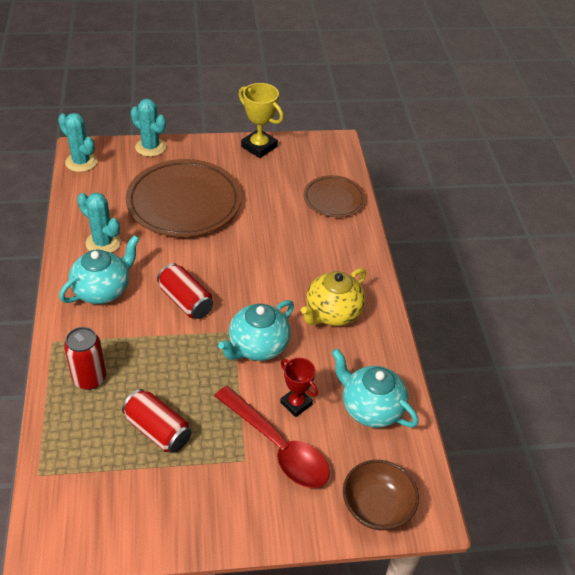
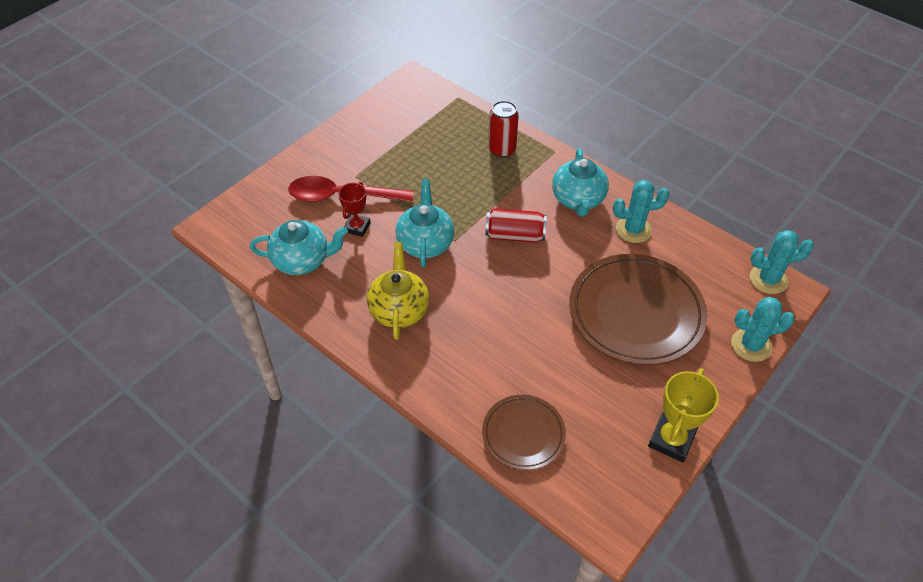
camera: 140 degrees right, 5 degrees up
(158, 430) = (424, 155): red can -> none
(259, 147) = (671, 440): yellow trophy -> yellow trophy turned 60 degrees counterclockwise
(296, 403) = (357, 227): red trophy -> red trophy turned 75 degrees counterclockwise
(377, 507) = (247, 208): brown bowl -> none

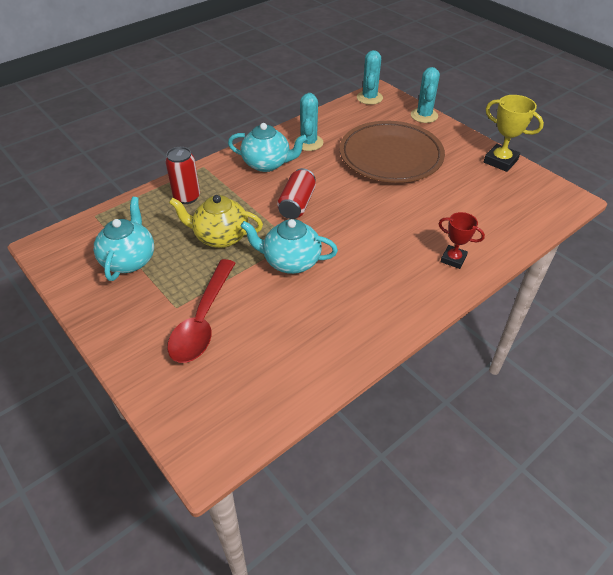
camera: 80 degrees left, 5 degrees down
(302, 261) = (290, 362): turquoise teapot -> turquoise teapot (129, 260)
(357, 227) = (254, 311): red trophy -> red trophy (453, 259)
(399, 310) = (370, 288): yellow teapot -> yellow teapot (220, 237)
(523, 434) = (501, 228): brown plate -> none

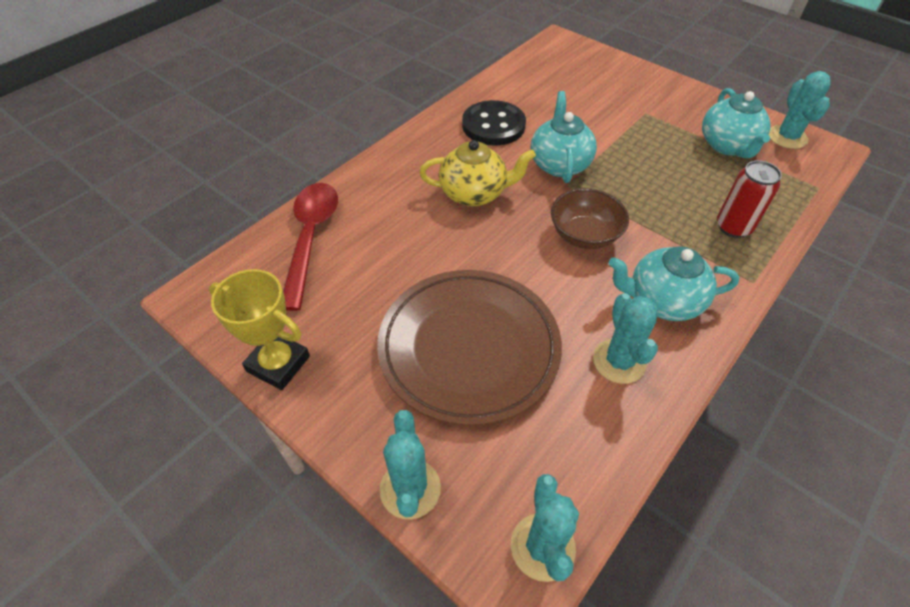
camera: 170 degrees right, 5 degrees up
(67, 262) = (787, 137): none -> turquoise cactus
(203, 320) = (614, 107): red spoon -> red spoon (310, 238)
(220, 237) = (652, 181): yellow teapot -> yellow teapot (474, 193)
(290, 261) = (559, 164): turquoise teapot -> turquoise teapot turned 90 degrees counterclockwise
(297, 204) = (584, 235): red can -> brown bowl
(339, 313) = (493, 125): none -> black button
(453, 259) = (379, 188): red trophy -> none

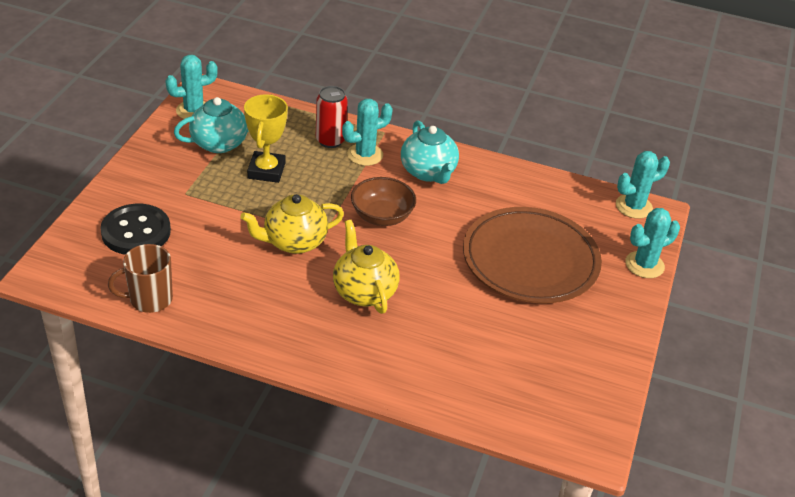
camera: 115 degrees left, 10 degrees down
(278, 364) = (613, 361): yellow trophy -> yellow trophy (266, 171)
(310, 238) = (482, 390): red spoon -> none
(493, 125) = (249, 299): black button -> black button (136, 232)
(513, 79) = (149, 299): none -> brown mug
(559, 164) = (294, 242): turquoise teapot -> yellow teapot
(619, 361) = (493, 188): turquoise cactus -> turquoise cactus (365, 155)

